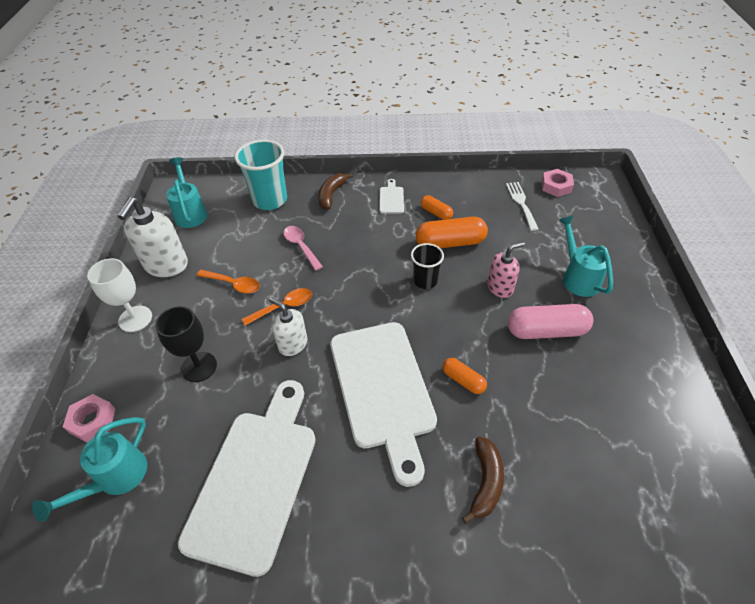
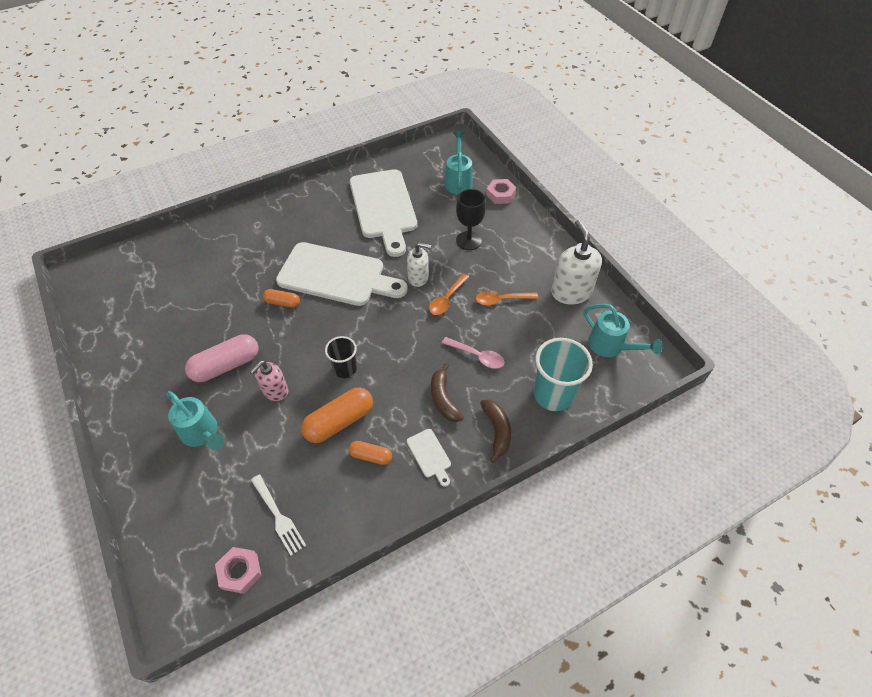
camera: 150 degrees right, 5 degrees up
(135, 319) = (544, 249): white goblet -> none
(383, 389) = (336, 275): white cutting board -> white cutting board turned 150 degrees clockwise
(485, 482) = (250, 254): brown banana -> brown banana (443, 399)

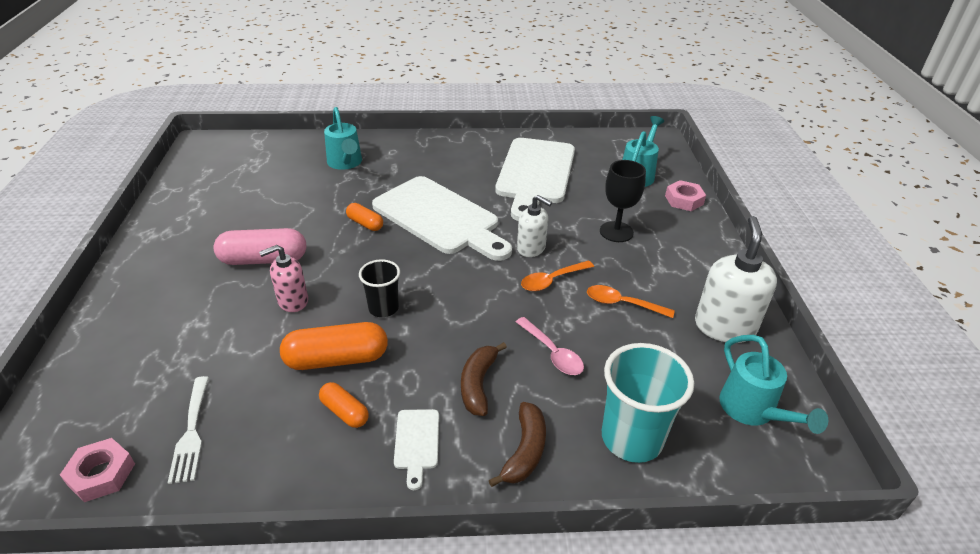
camera: 25 degrees right, 15 degrees down
(202, 433) = (187, 313): turquoise watering can -> turquoise watering can (345, 163)

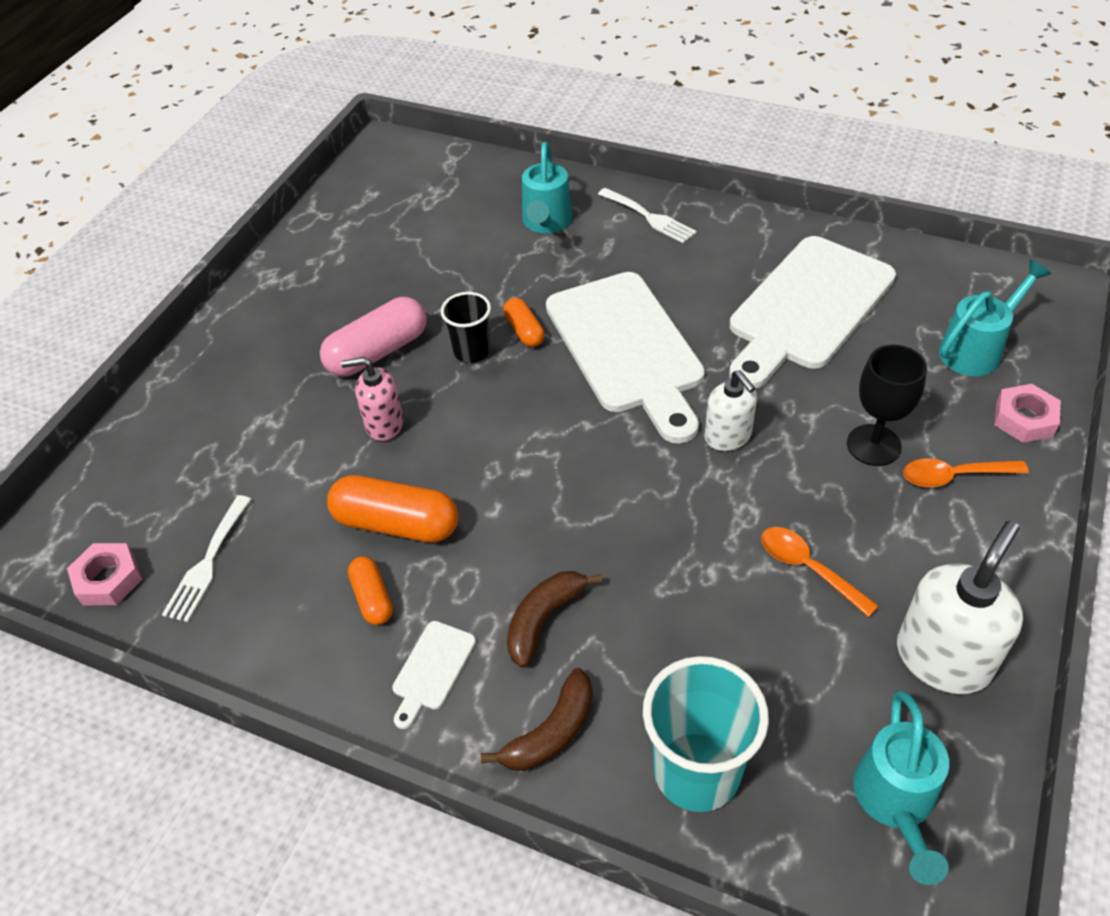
camera: 30 degrees right, 10 degrees up
(264, 260) = (378, 352): pink capsule -> pink capsule turned 60 degrees counterclockwise
(383, 308) = (484, 469): black cup -> black cup (472, 351)
(412, 148) = (649, 217): none -> white fork
(552, 280) = (728, 497): orange spoon -> orange spoon (954, 476)
(552, 353) = (664, 609): pink spoon -> none

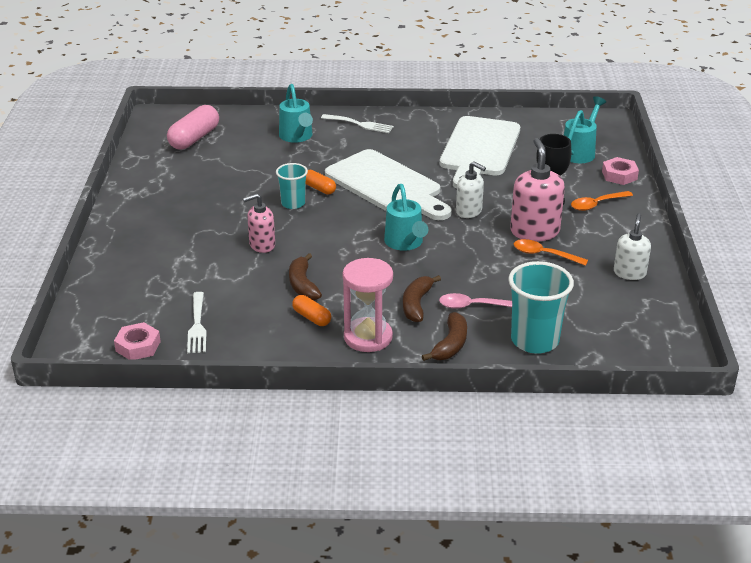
camera: 25 degrees left, 15 degrees down
(378, 352) = (233, 214): pink capsule -> pink capsule (194, 138)
(396, 523) = (302, 285): orange capsule -> brown banana
(432, 670) = (368, 337): white cutting board -> pink hourglass
(472, 351) = (293, 203): black cup -> turquoise cup
(632, 652) = (473, 306): none -> pink spoon
(816, 510) = (534, 231): none -> pink soap dispenser
(895, 802) = (636, 328): turquoise watering can -> turquoise watering can (405, 243)
(943, 658) = (629, 273): white soap dispenser -> white soap dispenser, size x0.62

